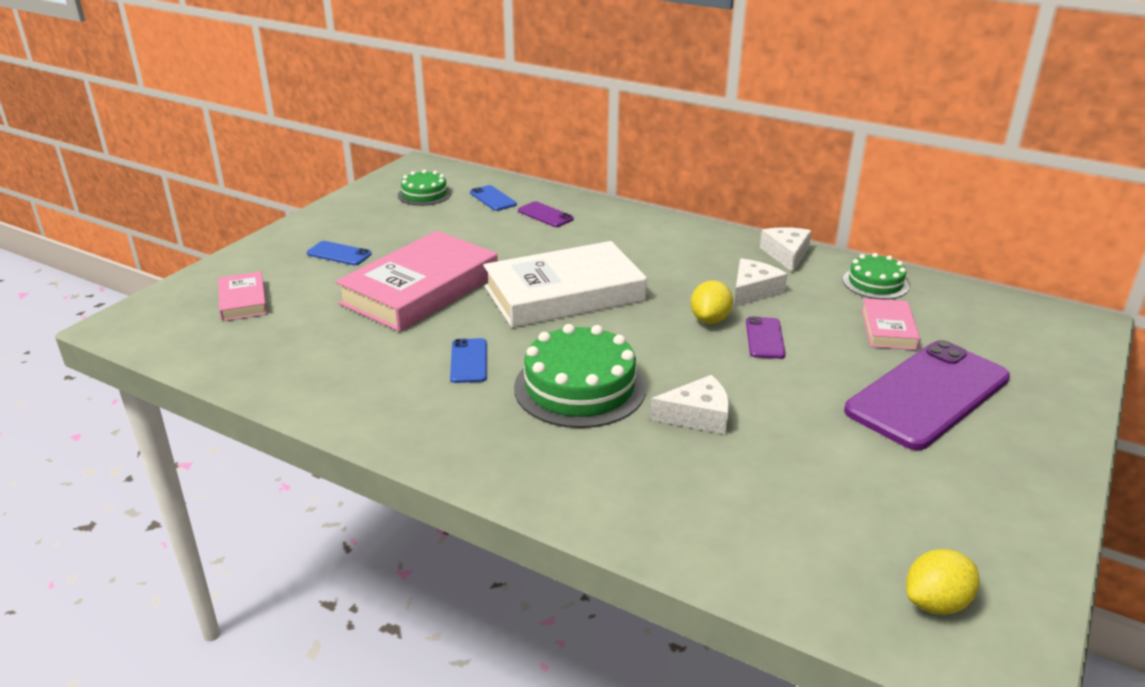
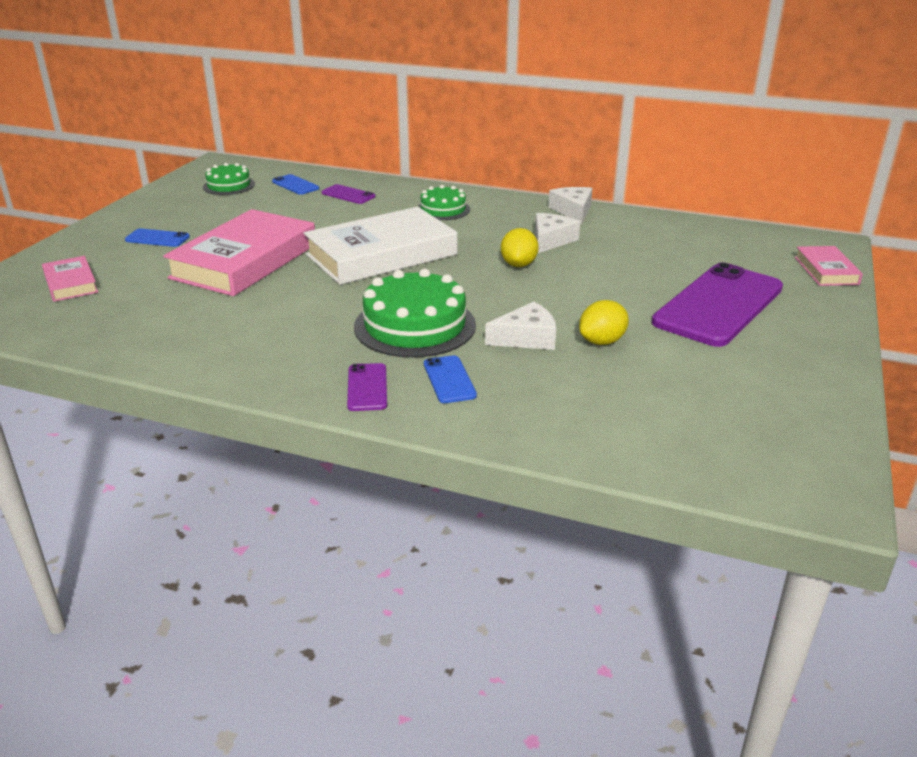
camera: 10 degrees left, 0 degrees up
(469, 361) = (306, 314): blue phone -> blue phone (449, 380)
(765, 338) = (570, 275): purple phone -> purple phone (367, 387)
(875, 283) = (654, 227): green cake -> green cake (443, 209)
(888, 329) = (673, 260): pink book -> pink book (826, 270)
(936, 603) = (763, 456): yellow lemon -> yellow lemon (602, 341)

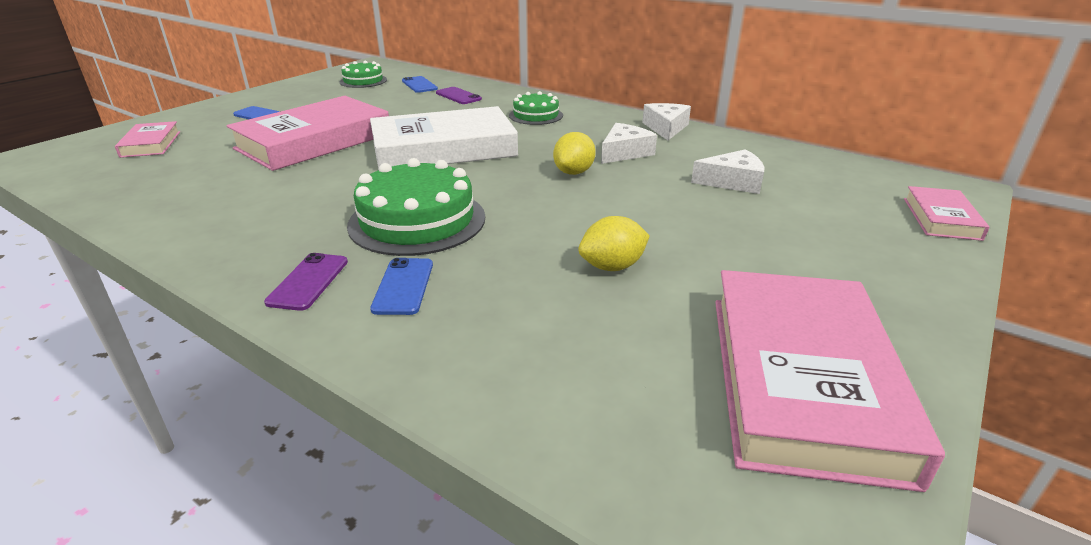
camera: 15 degrees right, 0 degrees up
(526, 338) = (527, 250): white cheese -> white cheese (733, 182)
(719, 305) = (782, 242): purple phone -> none
(772, 399) = (802, 380): none -> pink book

